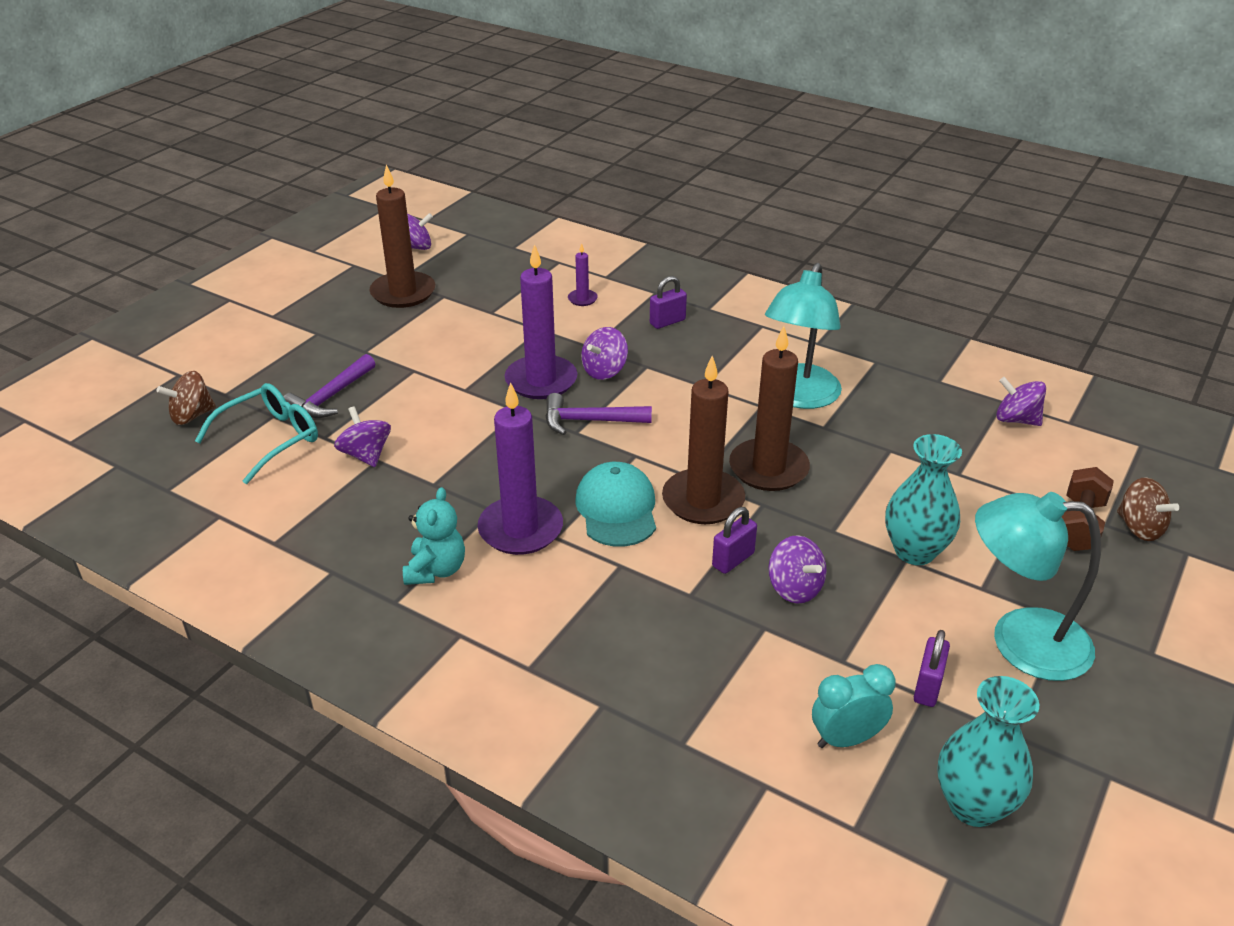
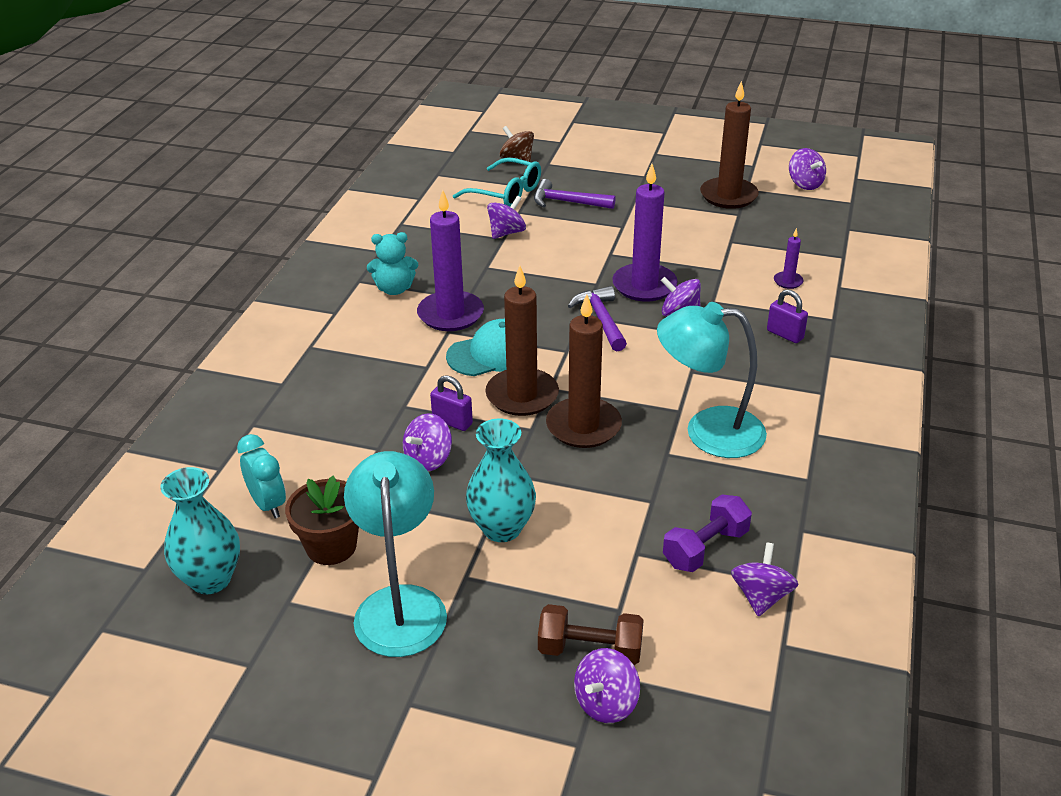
camera: 75 degrees right, 0 degrees up
(927, 687) = (331, 546): purple padlock -> brown flower pot
(956, 434) = (705, 548): none -> purple dumbbell
(1139, 528) = (606, 703): brown spinning top -> purple spinning top

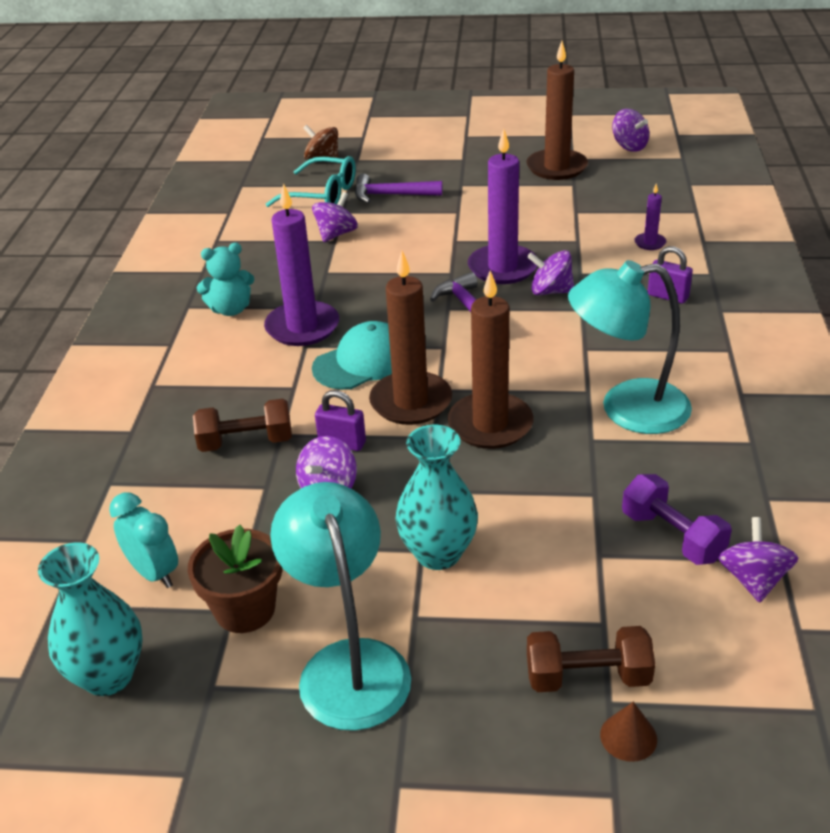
camera: 10 degrees left, 0 degrees up
(373, 408) = (246, 442): none -> brown dumbbell
(606, 703) = (628, 736): purple spinning top -> brown cone
(705, 548) = (672, 536): purple dumbbell -> purple dumbbell turned 75 degrees counterclockwise

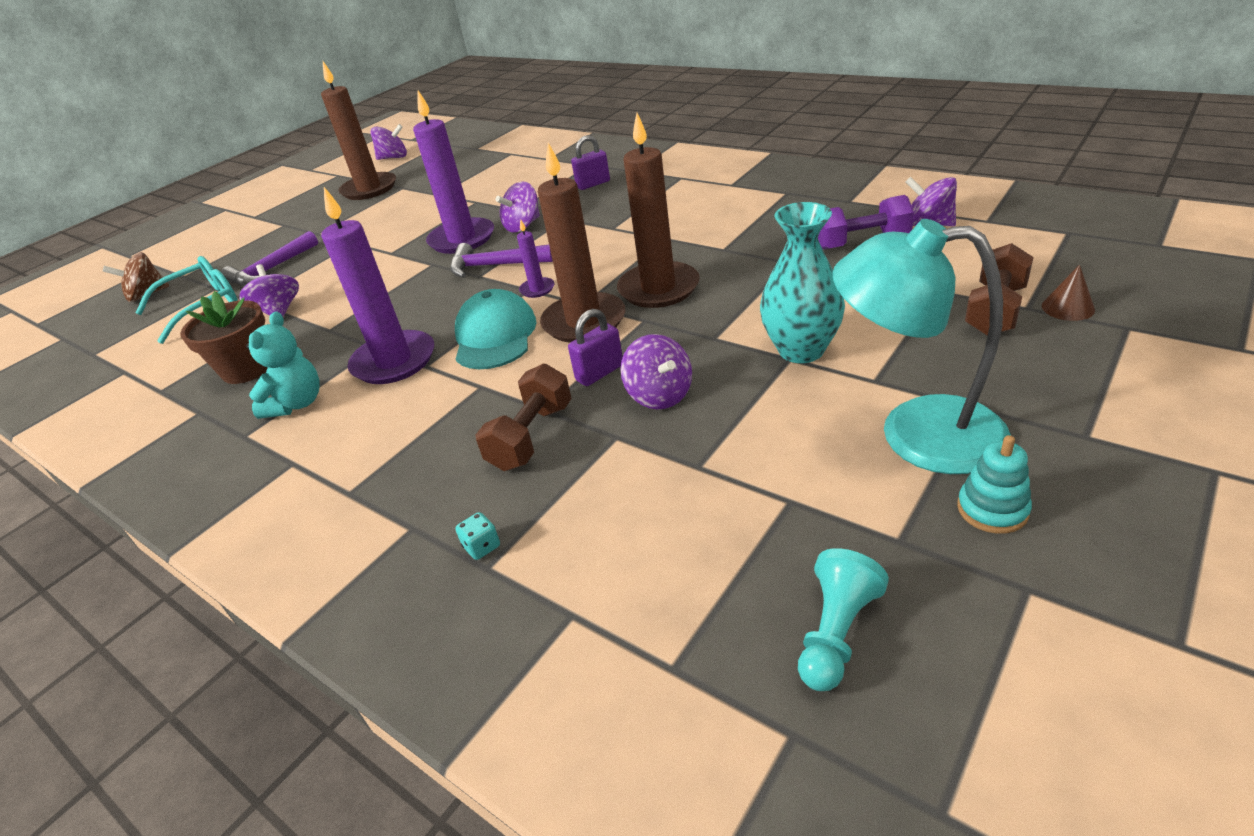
camera: 55 degrees left, 0 degrees up
(108, 676) = (836, 633): turquoise vase -> turquoise pawn
(126, 472) = (482, 546): none -> turquoise dice
(154, 573) = (684, 554): turquoise clock -> none
(245, 609) = (795, 490): brown flower pot -> brown flower pot (247, 369)
(268, 735) = (992, 509): none -> turquoise stacking toy
(627, 409) = (703, 227): turquoise lamp -> none
(650, 243) = (522, 176): purple candle -> purple candle (537, 289)

